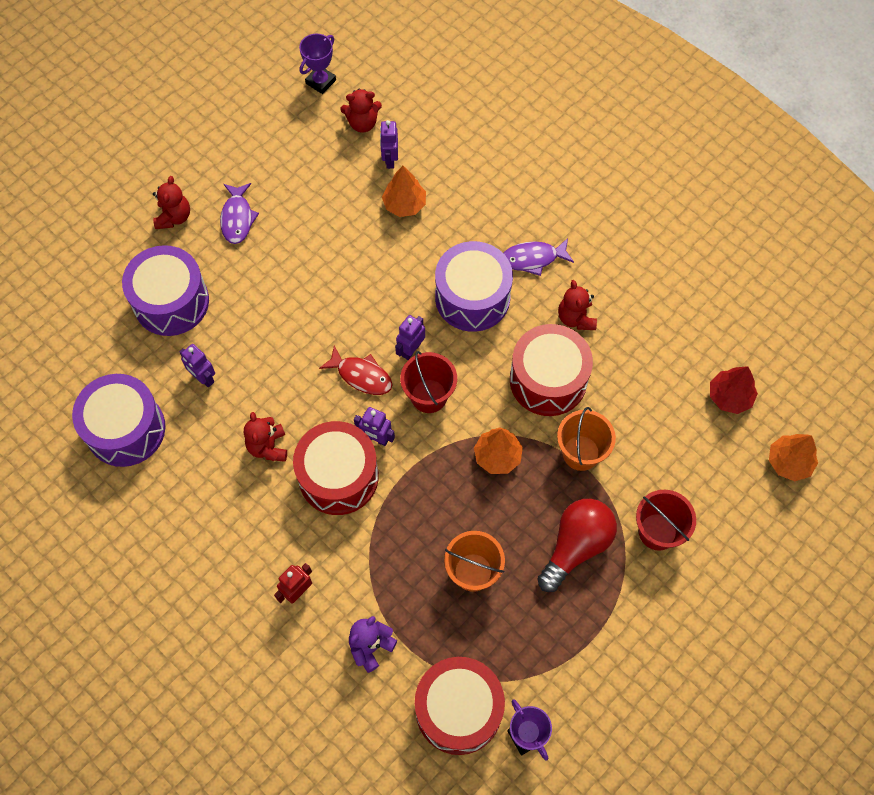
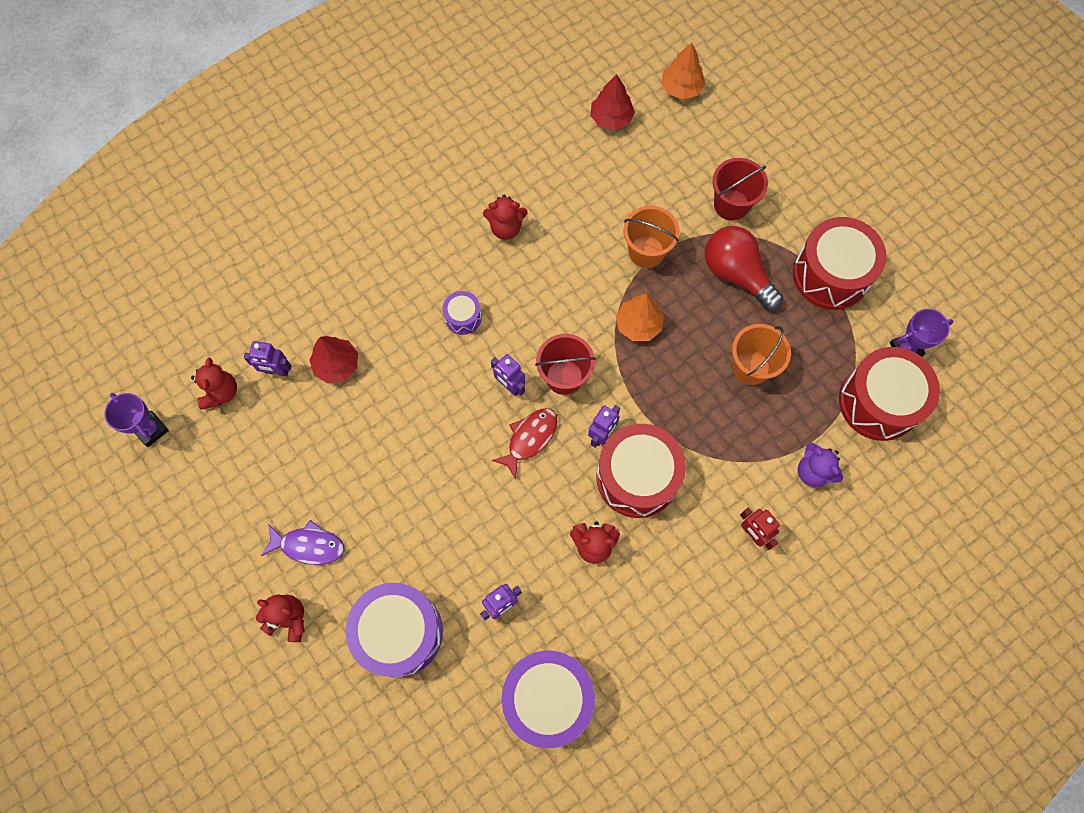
camera: 80 degrees left, 5 degrees up
(404, 204) = (337, 365): orange tree -> red tree
(472, 297) = (463, 317): purple drum -> purple drum, size x0.48
(533, 259) = (432, 253): purple fish -> none
(548, 380) = (567, 265): red drum -> red drum (831, 274)

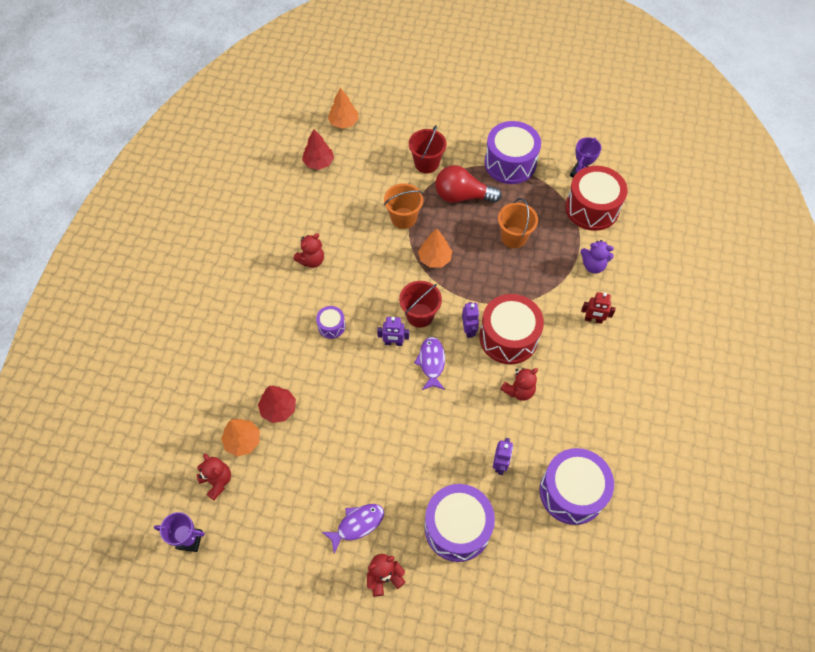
camera: 40 degrees left, 10 degrees down
(276, 371) = (243, 441): purple robot -> orange tree
(529, 439) = (431, 362): red fish -> purple fish
(831, 274) = (510, 163): red drum -> purple drum

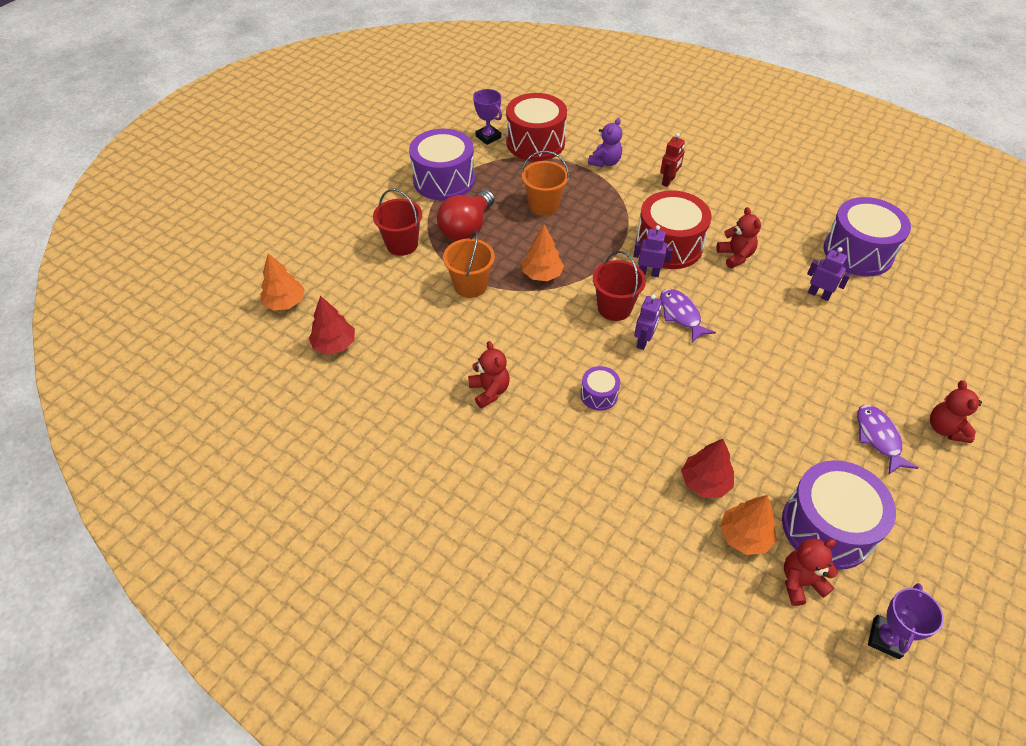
camera: 70 degrees left, 10 degrees down
(431, 362) = (681, 315): purple fish -> purple fish turned 45 degrees clockwise
(457, 528) = (889, 349): purple drum -> purple drum (827, 527)

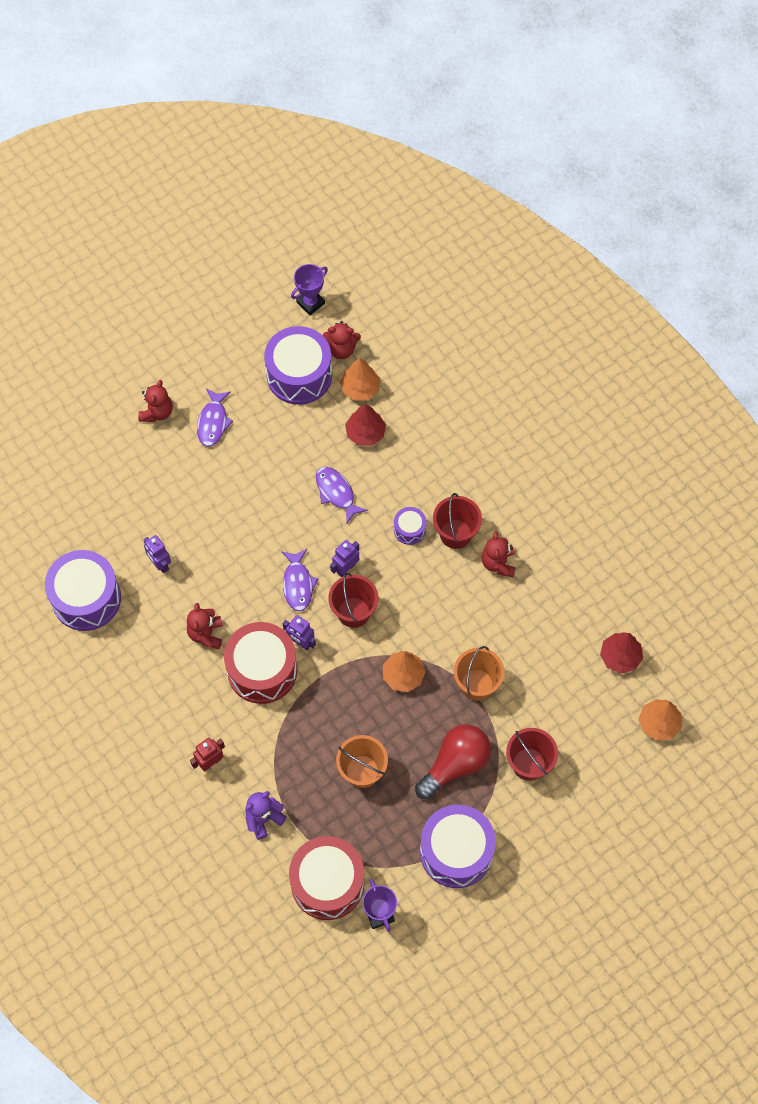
camera: 160 degrees left, 15 degrees up
(547, 406) = (455, 534): none -> red bucket
(696, 407) = (336, 493): none -> purple fish

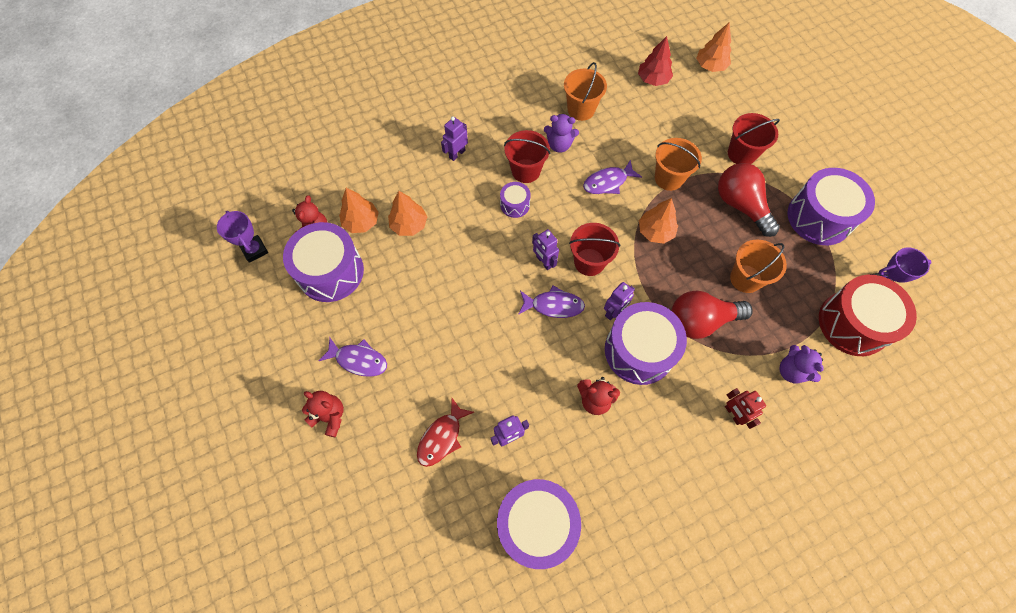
camera: 80 degrees left, 0 degrees up
(151, 508) = (442, 437): none -> red fish
(262, 670) = (639, 351): red drum -> purple drum
(304, 727) = (700, 321): none -> red light bulb
(336, 493) = (465, 258): purple fish -> purple fish (608, 182)
(365, 433) = (409, 225): red tree -> orange tree
(463, 460) = (457, 154): none -> purple robot
(498, 563) = (559, 145): red teddy bear -> purple teddy bear
(554, 580) = (581, 109): none -> orange bucket

